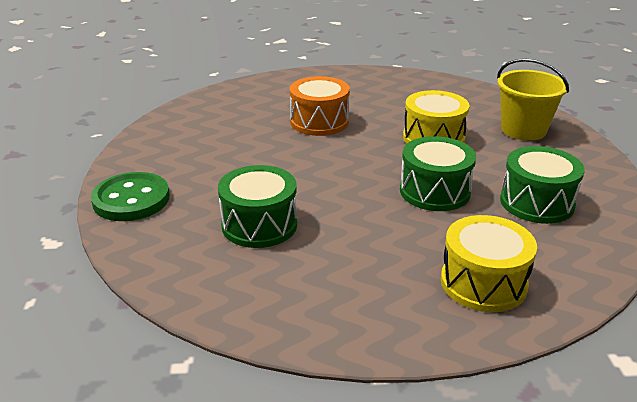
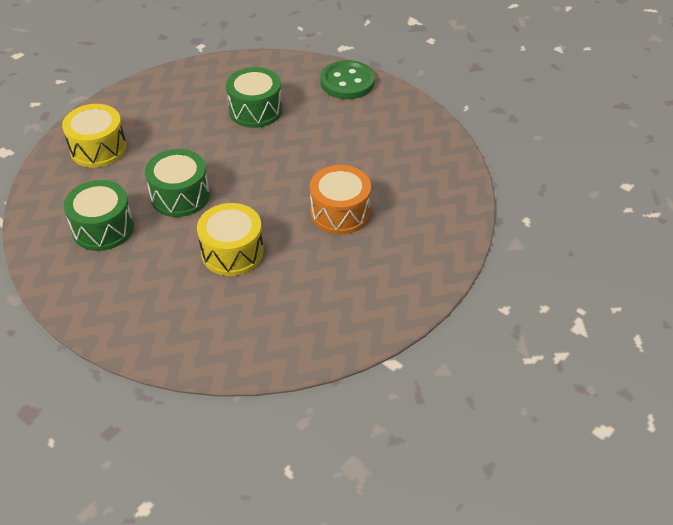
camera: 135 degrees right, 15 degrees up
(523, 130) = (167, 316): yellow bucket -> none

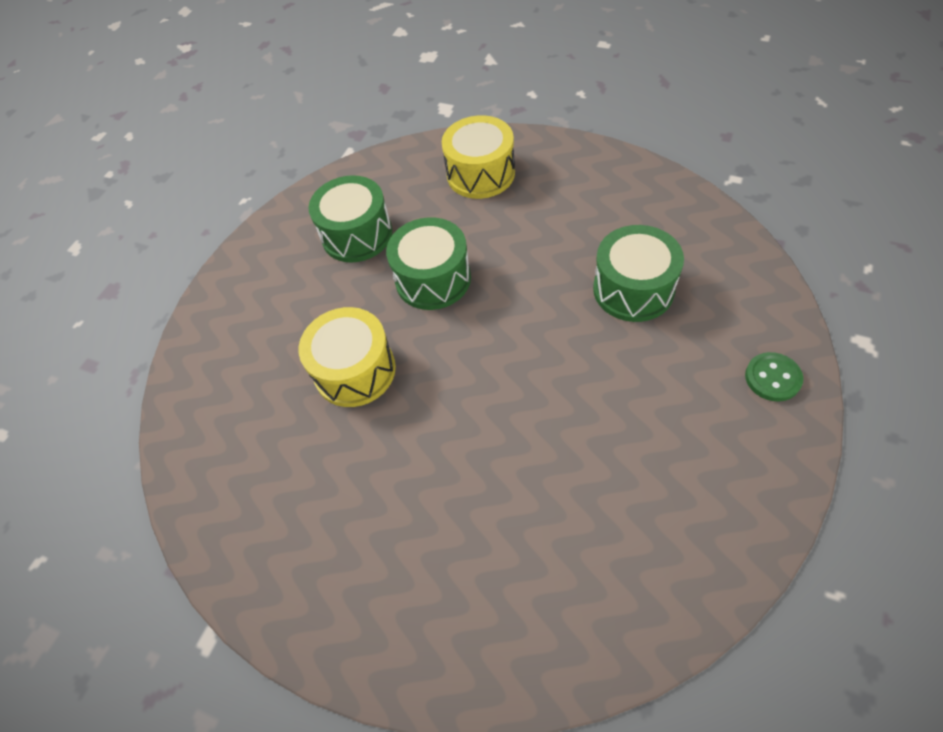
camera: 80 degrees right, 10 degrees up
(340, 213) = (469, 471): orange drum -> none
(347, 82) = (772, 378): green button -> green button, size x0.57

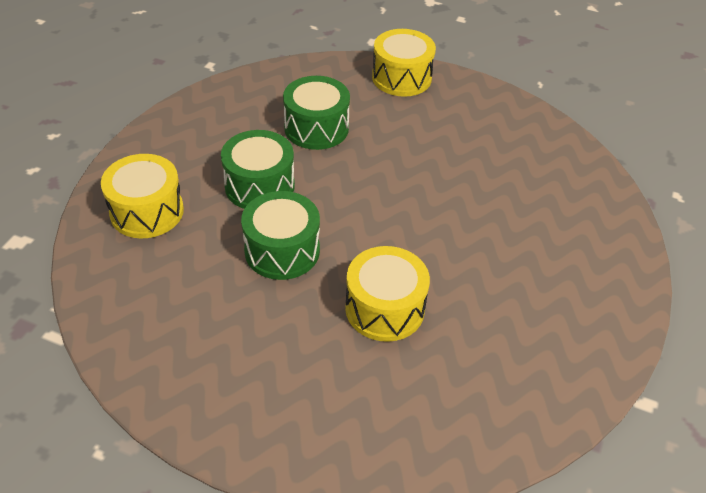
camera: 100 degrees left, 10 degrees down
(357, 234) = (205, 315): green drum -> green drum (259, 186)
(772, 378) = (401, 78): green button -> yellow drum

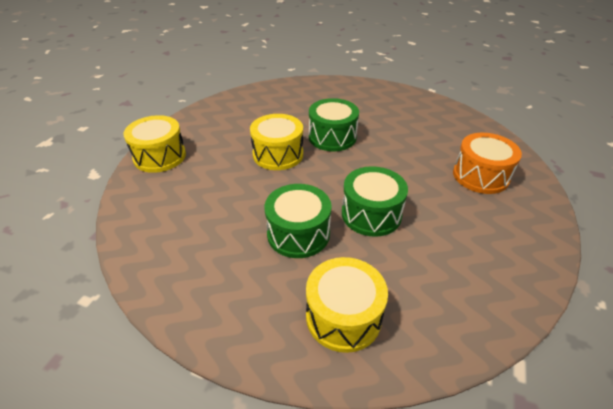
camera: 90 degrees left, 5 degrees down
(316, 128) = (221, 202): green drum -> green drum (332, 137)
(352, 395) = (480, 176): none -> orange drum
(385, 308) = (408, 164): yellow drum -> yellow drum (278, 154)

